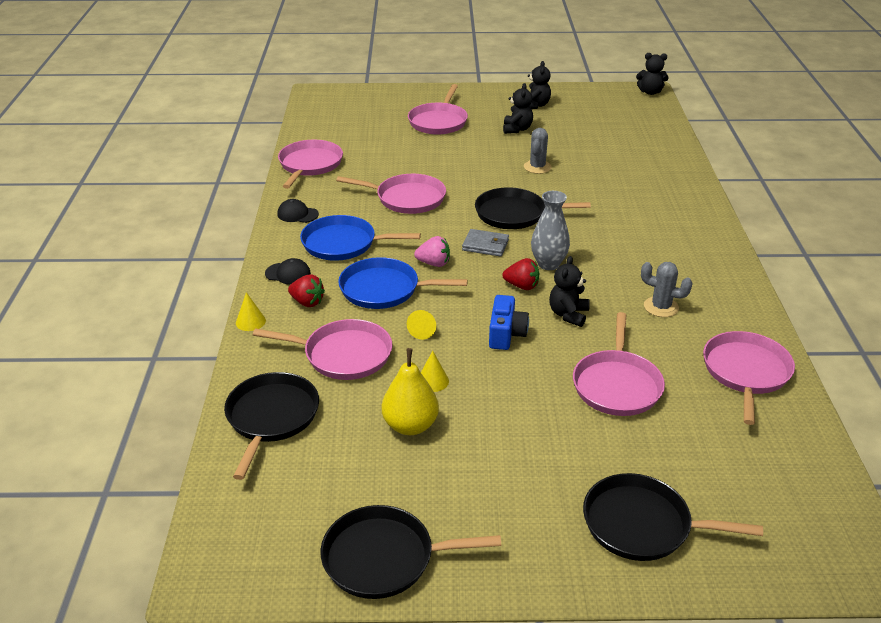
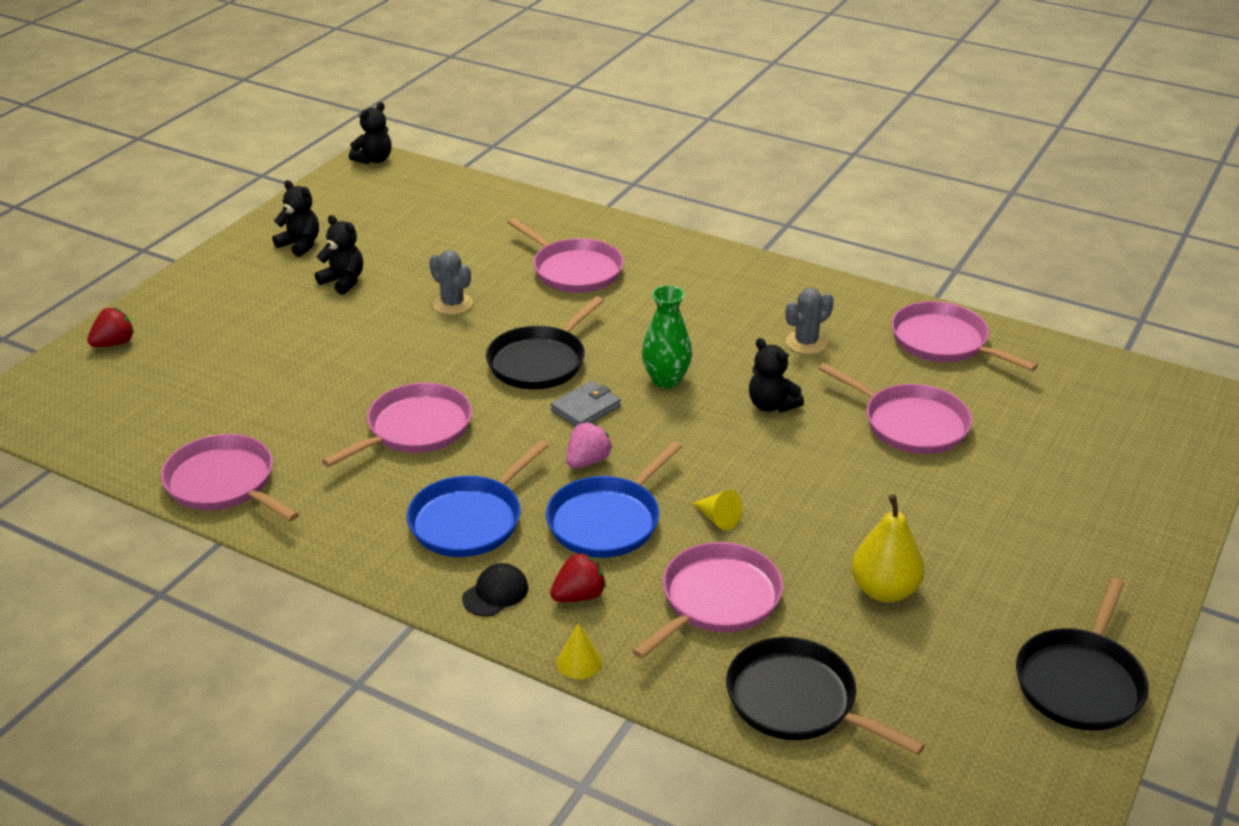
camera: 60 degrees left, 0 degrees up
(297, 214) = (351, 538): black cap -> none
(432, 381) = (817, 546): yellow cone -> none
(438, 121) = (244, 331): pink pan -> pink pan (574, 270)
(506, 334) = (772, 461): blue camera -> none
(522, 286) = (692, 415): red strawberry -> red strawberry (114, 343)
(548, 264) = (666, 380): grey vase -> green vase
(642, 524) = (1114, 493): black pan -> none

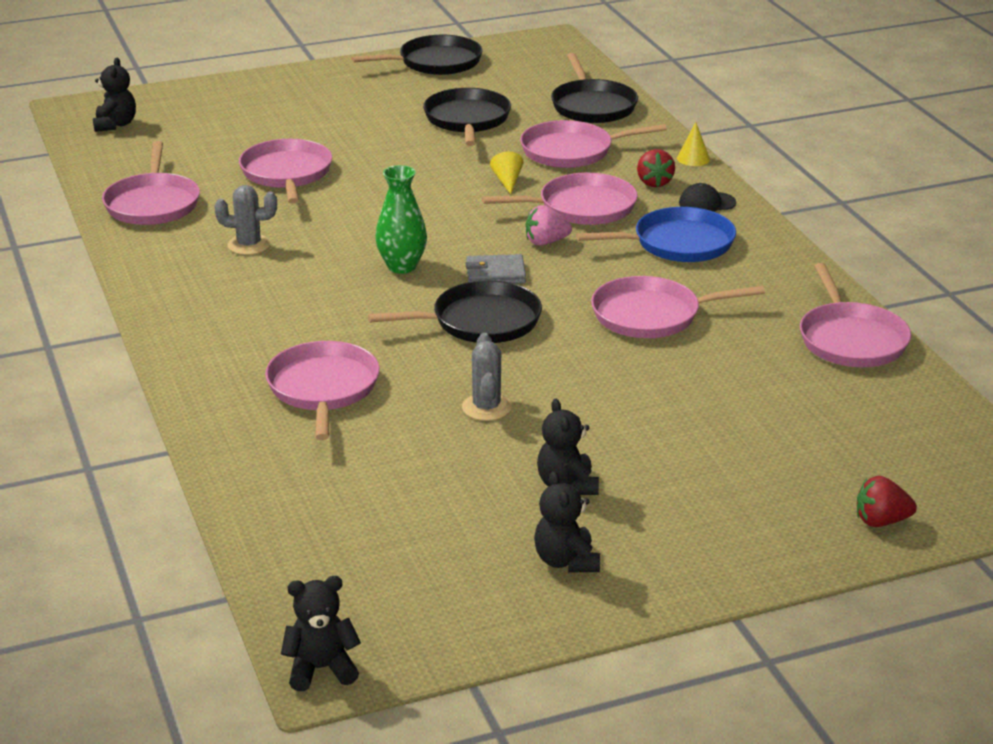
camera: 140 degrees left, 5 degrees down
(579, 596) = (654, 182): red strawberry -> red strawberry turned 105 degrees counterclockwise
(607, 520) = (581, 207): blue pan -> pink pan
(771, 405) = (356, 220): black teddy bear -> black teddy bear (115, 125)
(884, 590) = (467, 120): yellow pear -> black pan

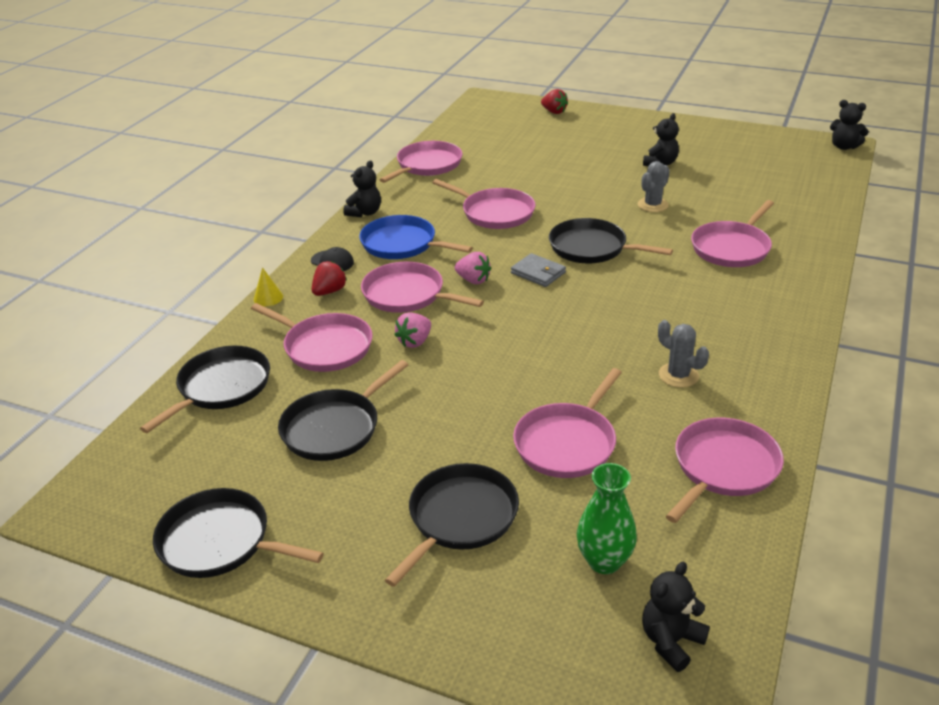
camera: 135 degrees left, 5 degrees up
(307, 118) = (460, 518): none -> black pan
(402, 266) = (589, 305): green vase -> green vase (604, 561)
(507, 181) = (415, 341): yellow cone -> pink strawberry
(566, 561) = (699, 142): black teddy bear -> black teddy bear (365, 213)

